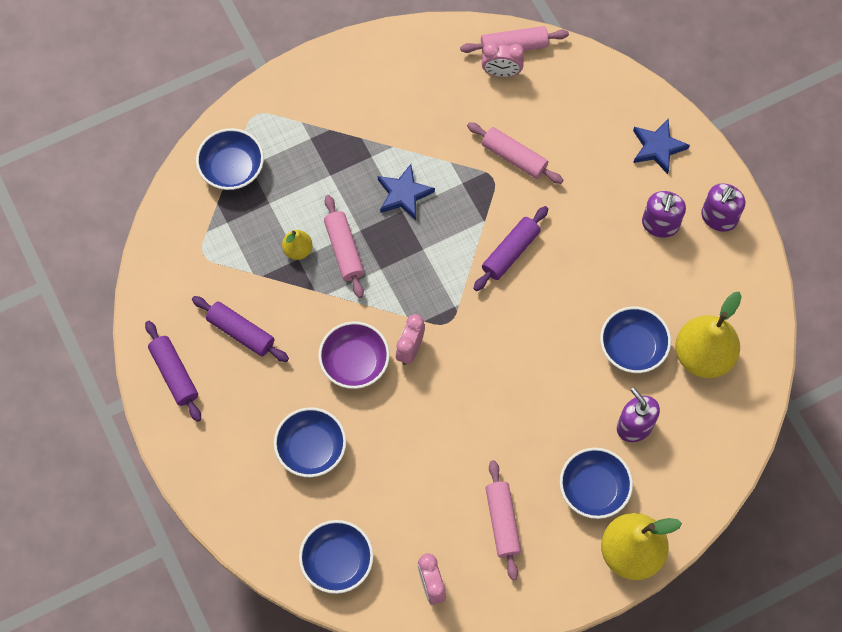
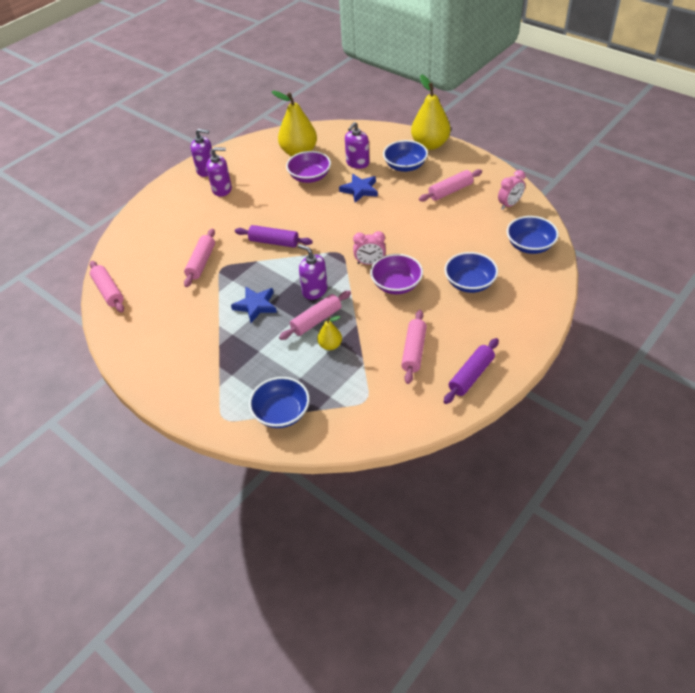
camera: 110 degrees left, 20 degrees down
(241, 332) = (414, 351): purple rolling pin -> pink rolling pin
(395, 267) = (314, 290): none -> purple soap dispenser
(501, 72) = (133, 290): pink clock -> none
(632, 347) = (309, 177): blue bowl -> purple bowl
(657, 147) = (167, 205): blue star -> blue star (360, 190)

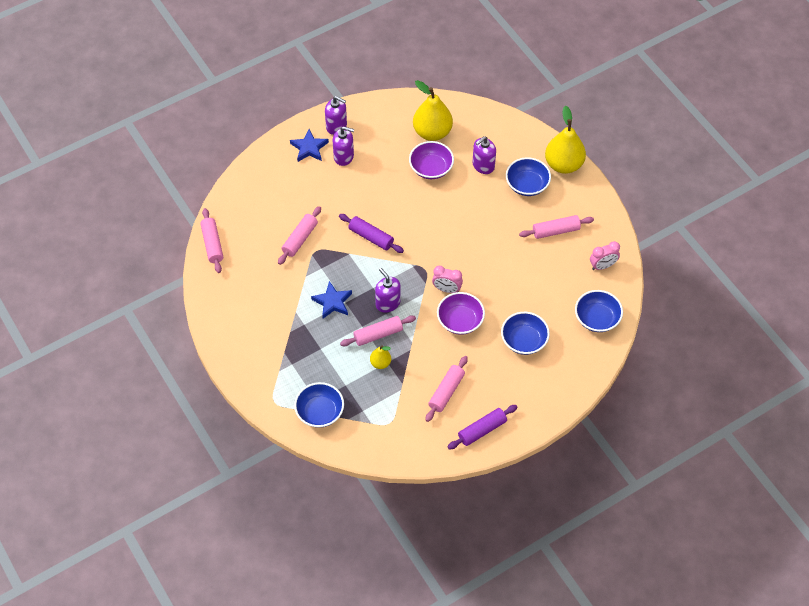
camera: 15 degrees right, 10 degrees up
(360, 190) = (472, 201): blue star -> blue star (309, 148)

